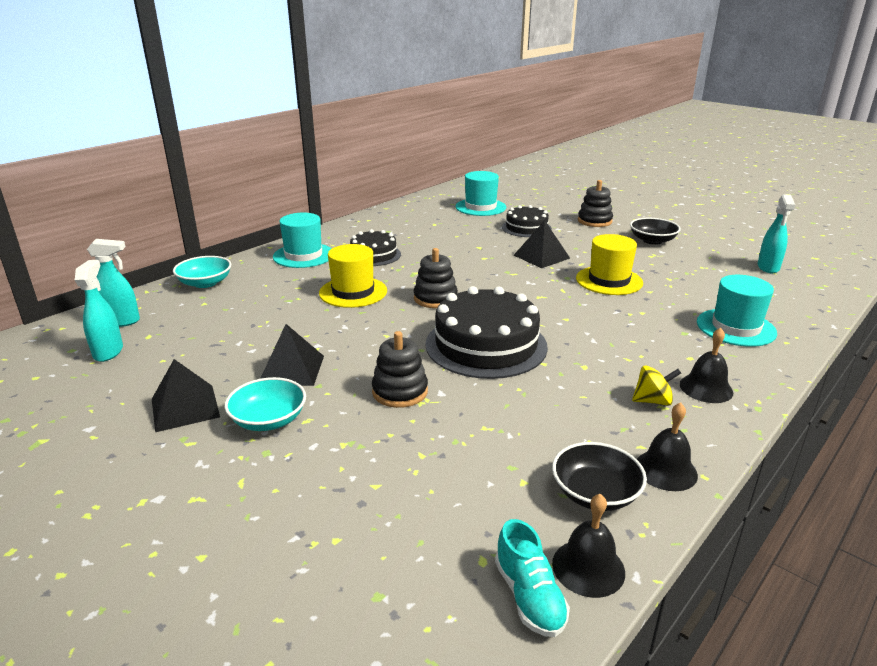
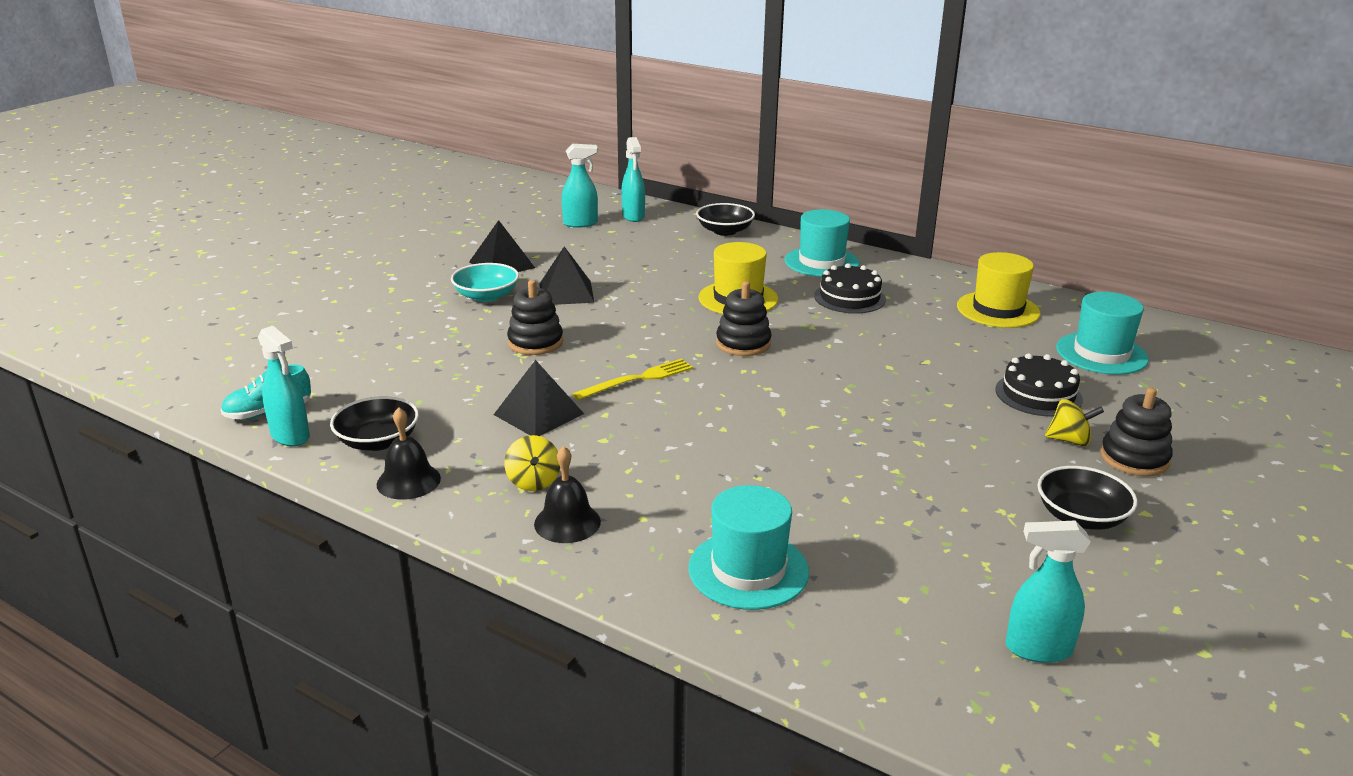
camera: 80 degrees right, 0 degrees up
(205, 283) = (725, 231): turquoise bowl -> black bowl
(486, 345) = (638, 379): black cake -> yellow fork
(541, 256) = (924, 409): black pyramid -> black pyramid (539, 414)
(577, 230) = (1069, 440): none -> yellow spinning top
(588, 567) = (290, 436): black bell -> turquoise spray bottle
(609, 280) = (866, 464): yellow hat -> yellow hat (998, 310)

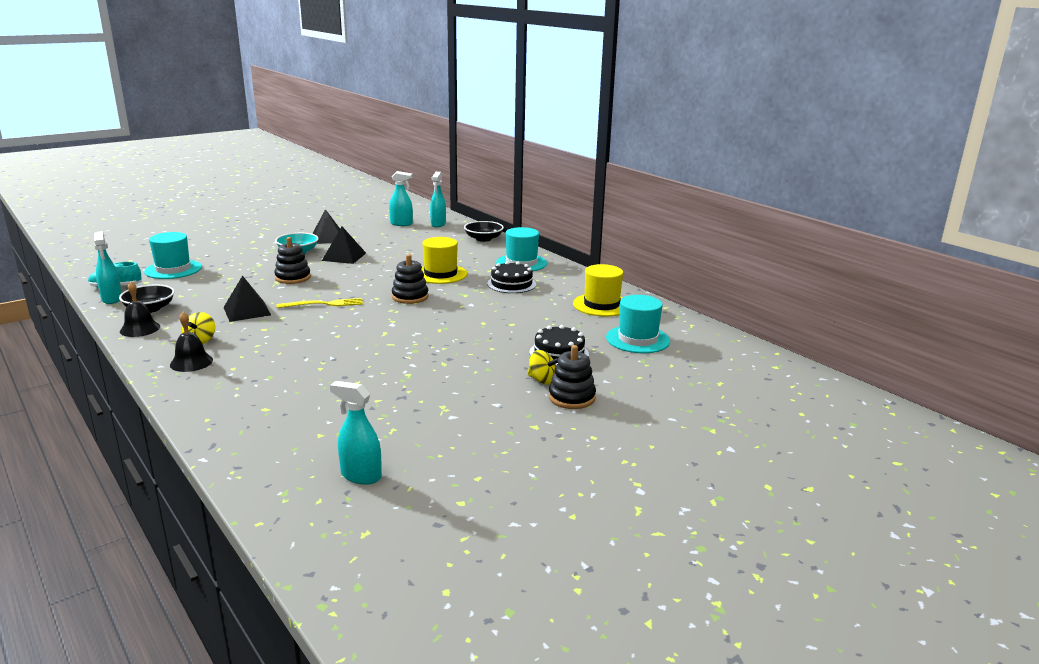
camera: 20 degrees right, 5 degrees down
(748, 570) = (254, 403): turquoise hat -> turquoise hat (173, 269)
(1081, 517) = (488, 419): black bowl -> none

